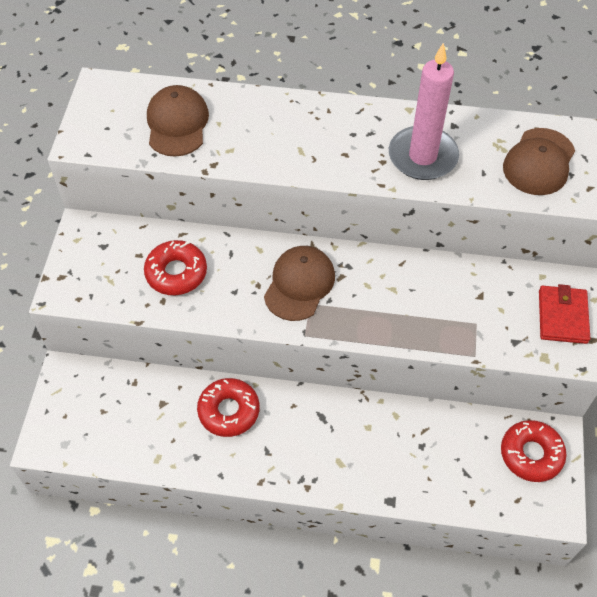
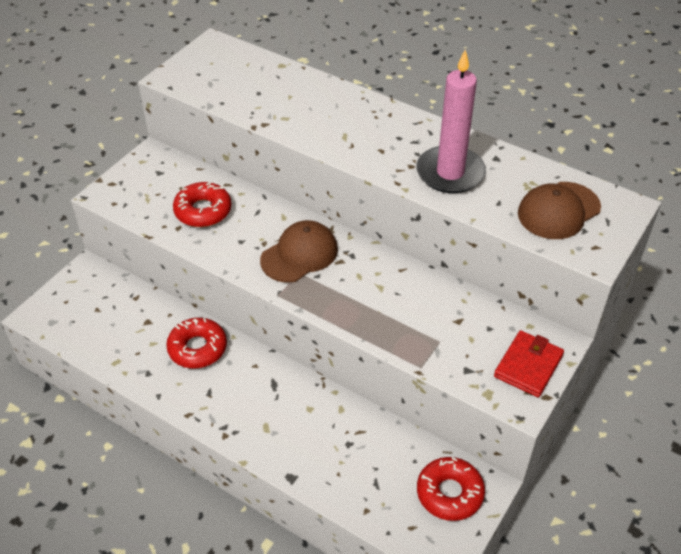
camera: 25 degrees right, 10 degrees down
(177, 124) = (255, 87): brown cap -> none

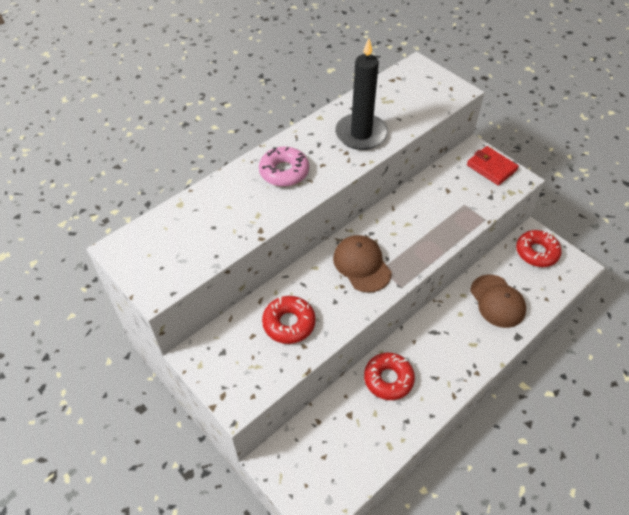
camera: 75 degrees left, 5 degrees up
(356, 123) = (284, 172): none -> pink donut
(450, 173) = (361, 134): pink candle -> black candle
(558, 211) = (414, 94): brown cap -> brown cap (497, 301)

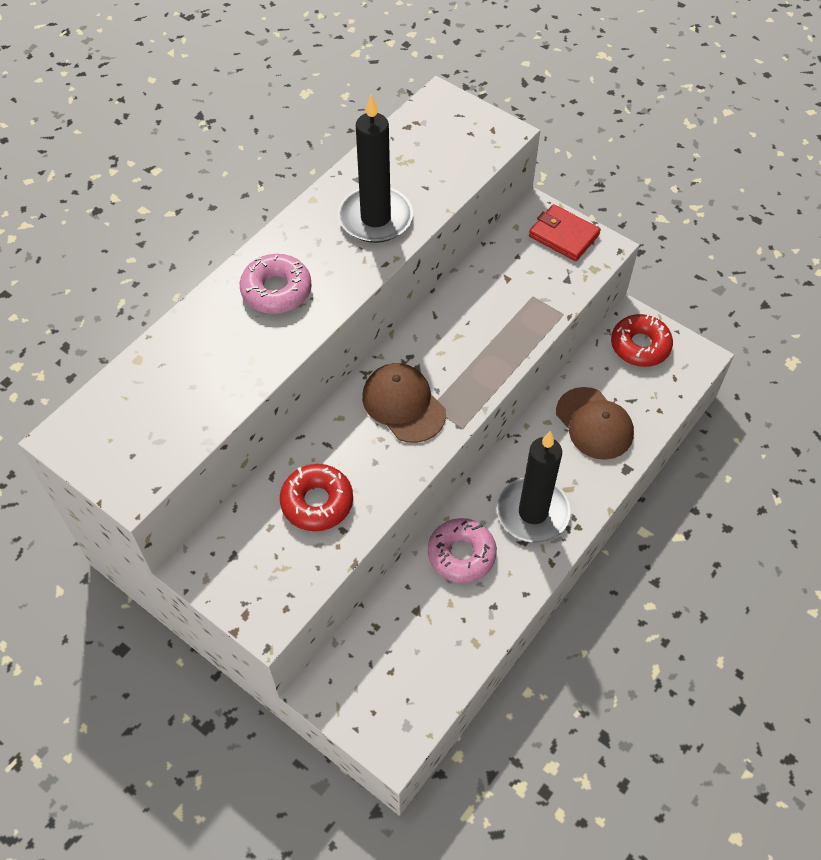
camera: 10 degrees left, 5 degrees up
(388, 379) = (461, 554): red donut -> pink donut
(444, 357) = (533, 512): none -> black candle

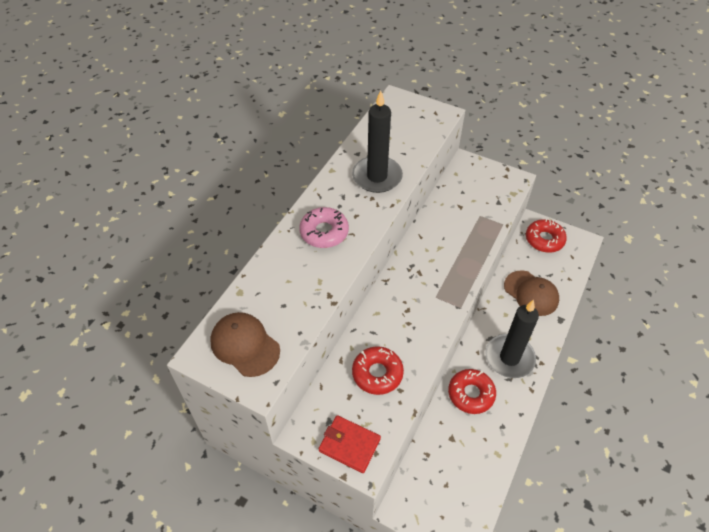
camera: 10 degrees left, 5 degrees down
(403, 404) = (417, 298): brown cap -> brown cap (245, 345)
(461, 554) = (471, 394): pink donut -> red donut
(563, 235) = (487, 175): red wallet -> red wallet (349, 445)

